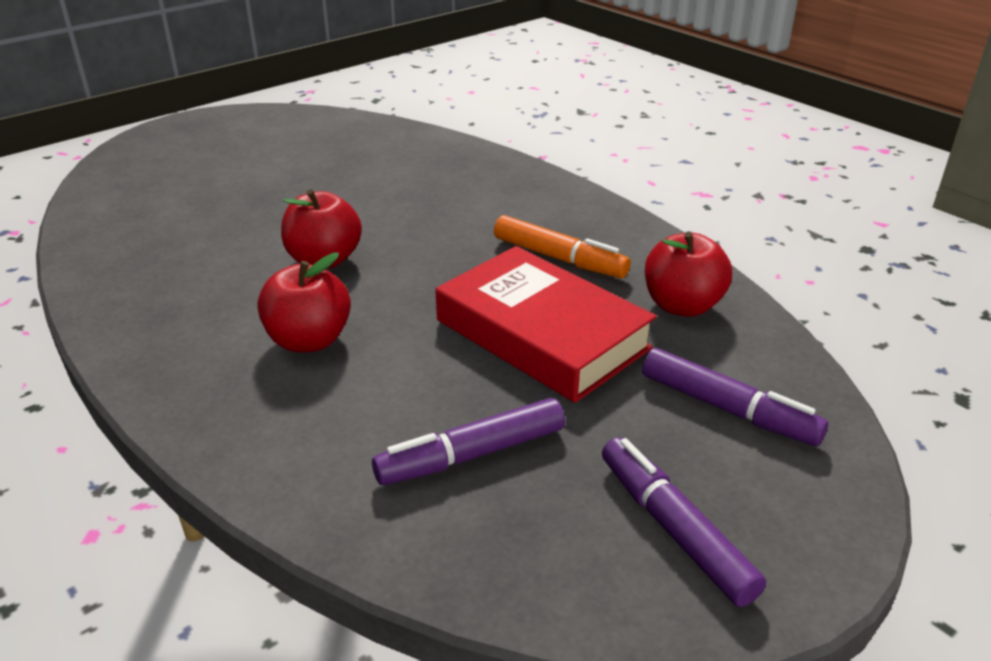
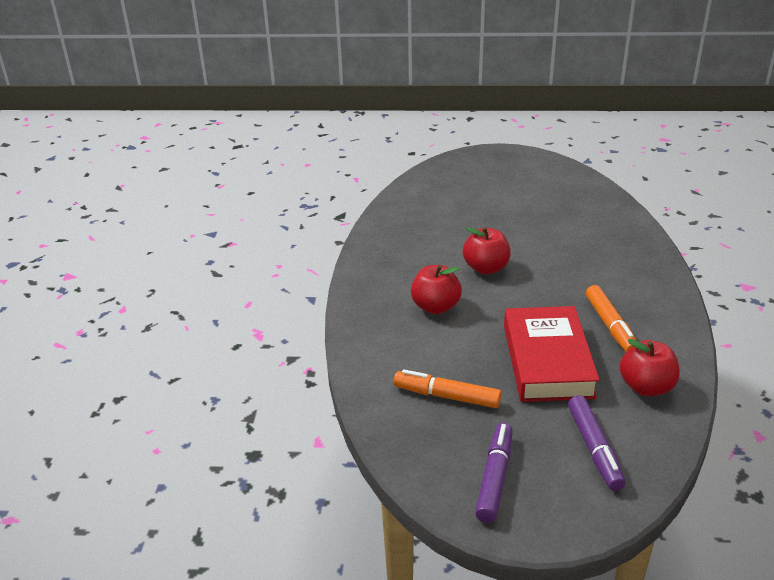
camera: 45 degrees right, 0 degrees up
(472, 455) = (447, 396): purple marker -> orange marker

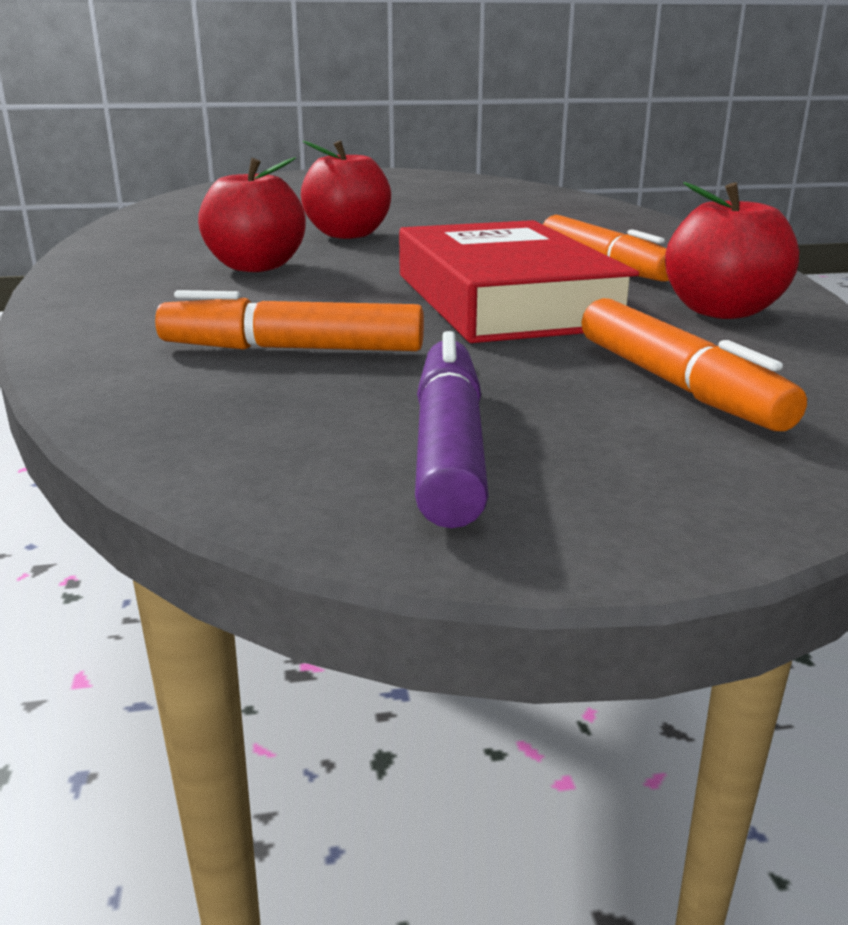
camera: 15 degrees left, 10 degrees down
(594, 448) = (676, 384): purple marker -> orange marker

